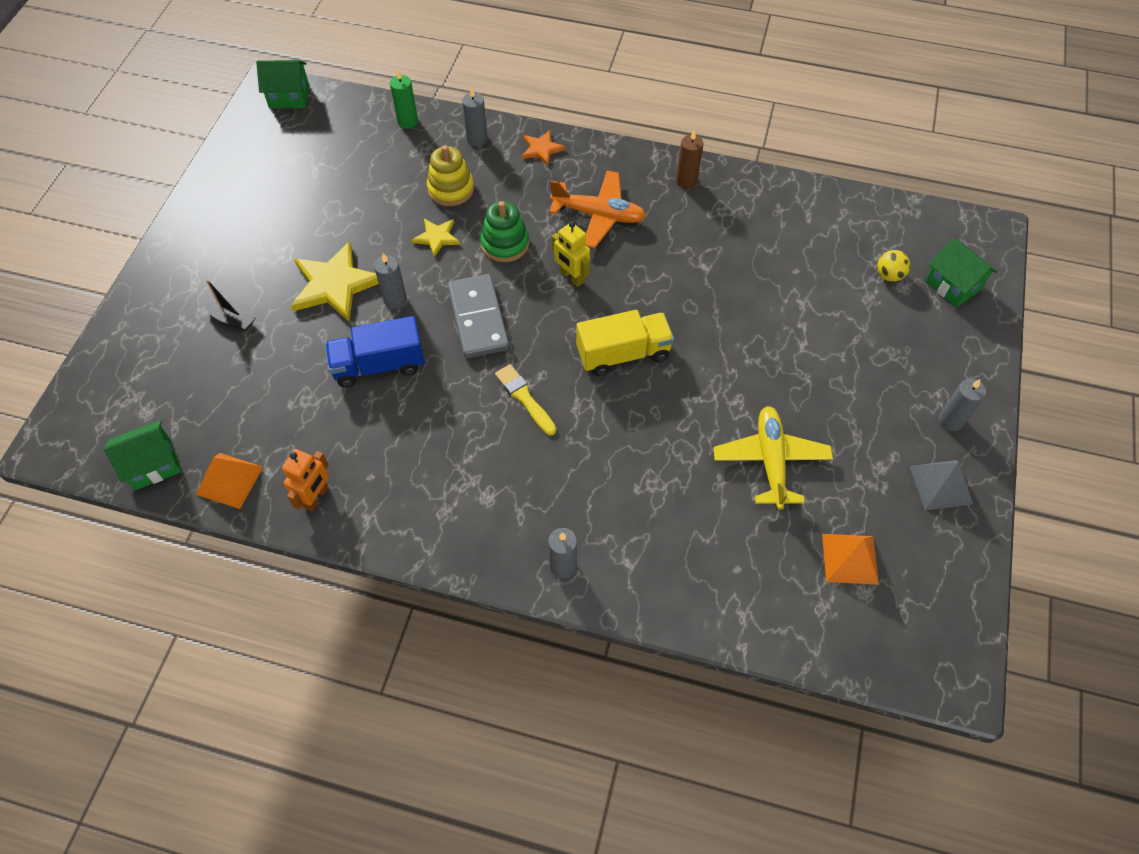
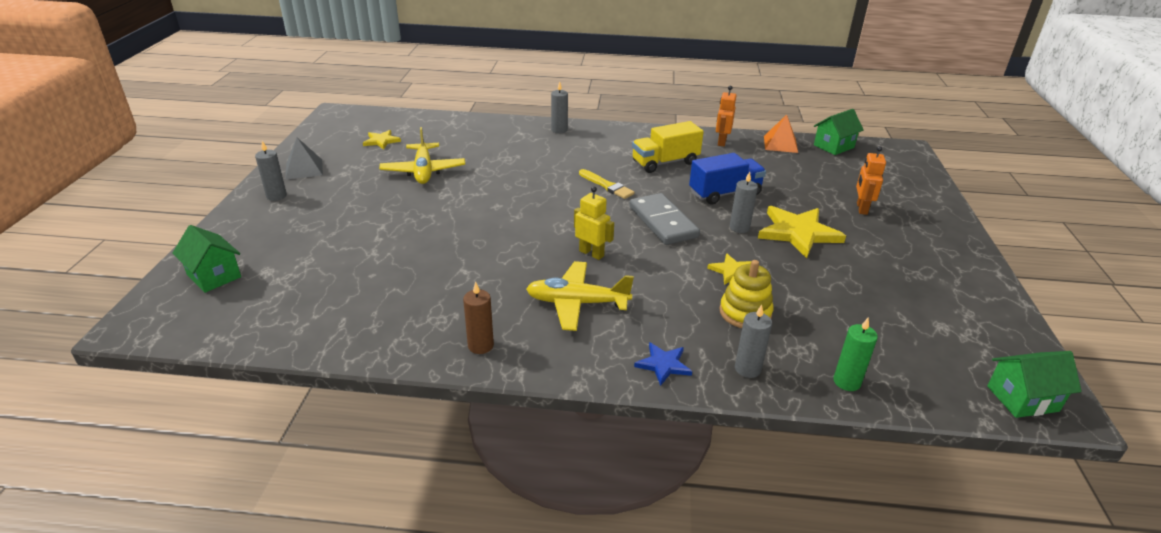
camera: 170 degrees right, 25 degrees down
(231, 318) = (861, 208): black boat -> orange robot
(505, 244) = (664, 272): green stacking toy -> none
(541, 149) = (663, 365): orange star -> blue star
(598, 215) = (577, 303): orange plane -> yellow plane
(623, 354) = (535, 211): yellow truck -> yellow truck (665, 162)
(850, 558) = (381, 141): orange pyramid -> yellow star
(889, 275) = (276, 278): yellow ball -> none

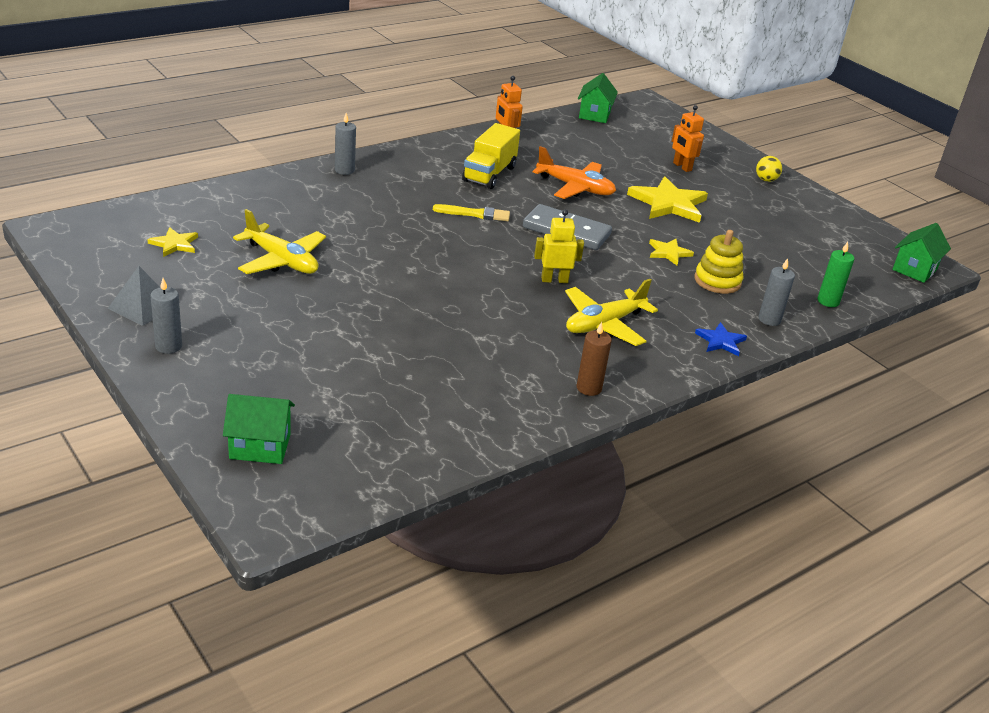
camera: 45 degrees left, 0 degrees up
(725, 193) = (575, 188): blue truck -> orange plane
(739, 227) = (625, 214): grey candle -> none
(780, 144) = (553, 125): orange pyramid -> none
(945, 247) = (766, 180): none -> yellow ball

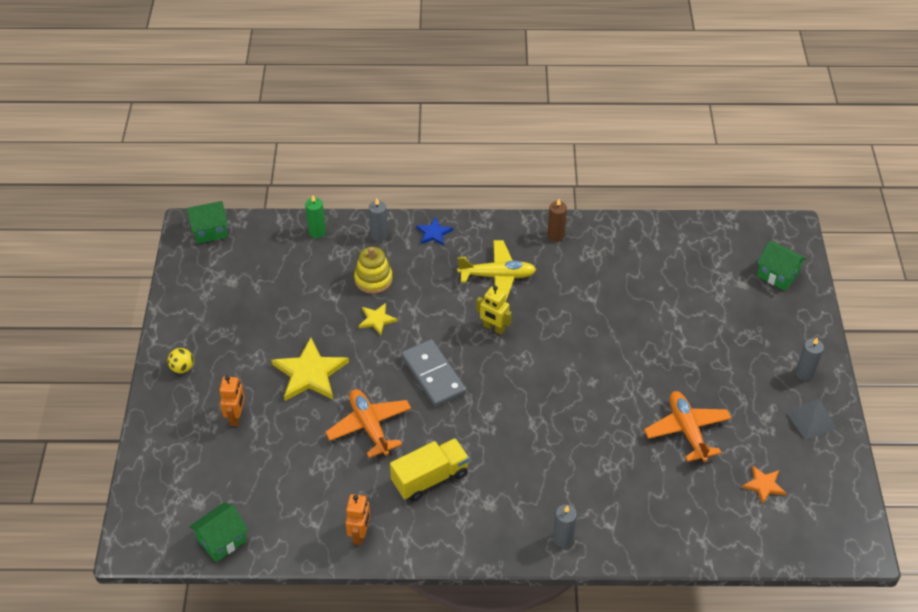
camera: 140 degrees left, 15 degrees up
(174, 244) = (764, 485): yellow star -> orange star
(281, 261) = (687, 430): yellow plane -> orange plane
(475, 214) = (491, 426): yellow brush -> none

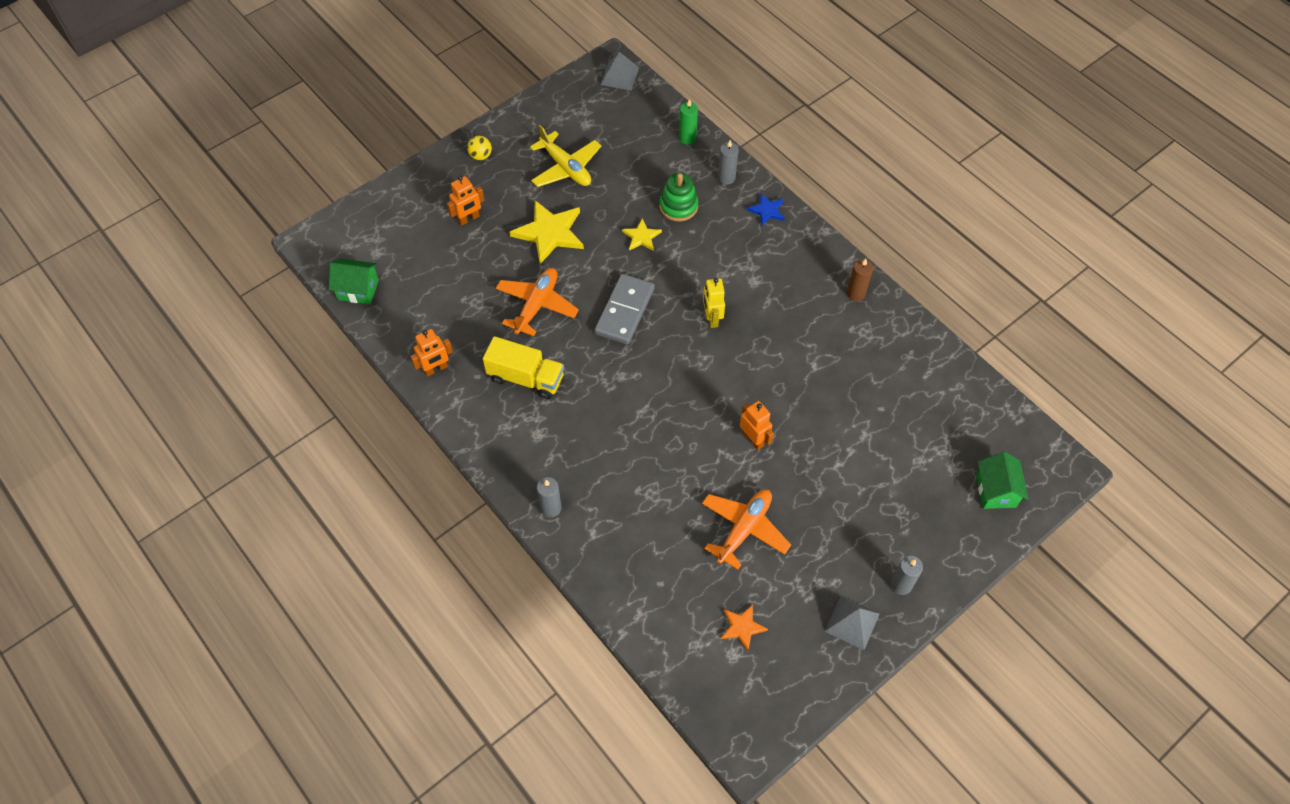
camera: 50 degrees right, 10 degrees up
(210, 231) = (619, 76): green house -> grey pyramid
(373, 279) = (678, 206): yellow stacking toy -> green stacking toy
(497, 276) = (768, 284): yellow plane -> yellow plane (566, 168)
(619, 374) = (753, 439): none -> orange robot

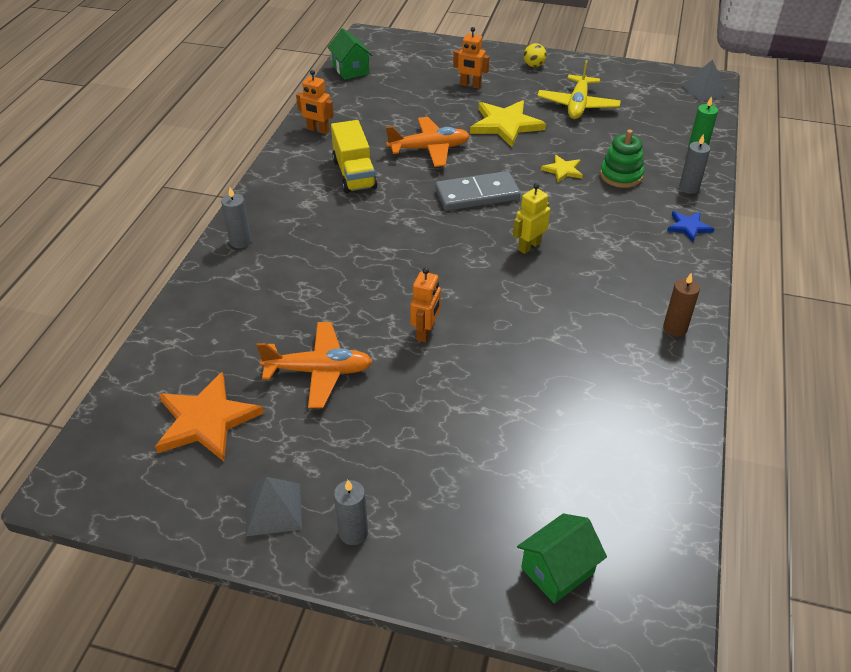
camera: 55 degrees right, 15 degrees down
(742, 627) = (206, 420): orange star -> orange star, size x1.90

